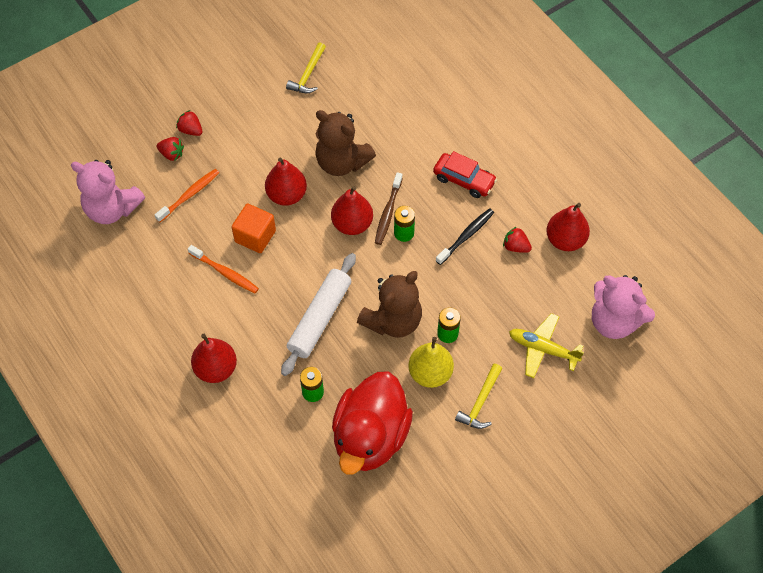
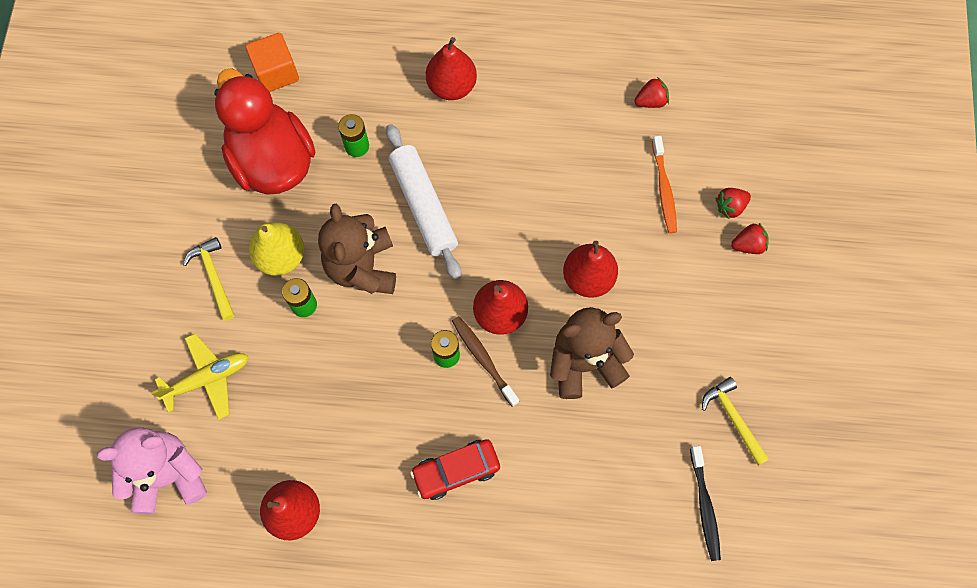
camera: 130 degrees right, 10 degrees up
(112, 209) = (704, 112): pink teddy bear -> none
(225, 272) = (545, 160): orange toothbrush -> none
(255, 236) = (564, 214): orange cube -> orange cube (276, 72)
(466, 236) = (389, 414): black toothbrush -> black toothbrush (705, 506)
(515, 247) = (333, 453): red strawberry -> red strawberry (651, 101)

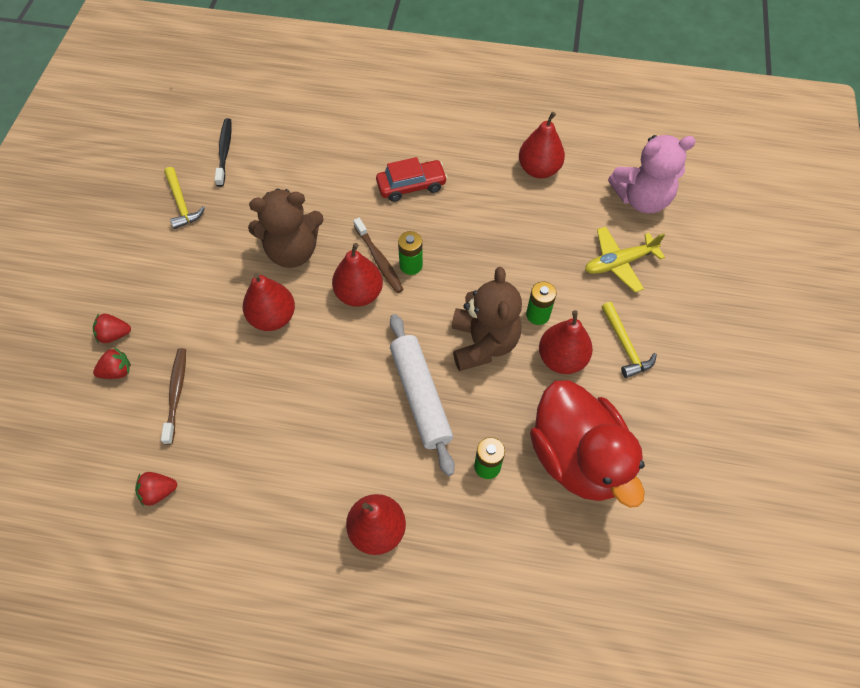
camera: 175 degrees left, 10 degrees down
(276, 72) = (581, 566): orange cube -> none
(281, 257) = (561, 358): yellow pear -> red pear
(664, 189) = (176, 393): orange toothbrush -> brown toothbrush

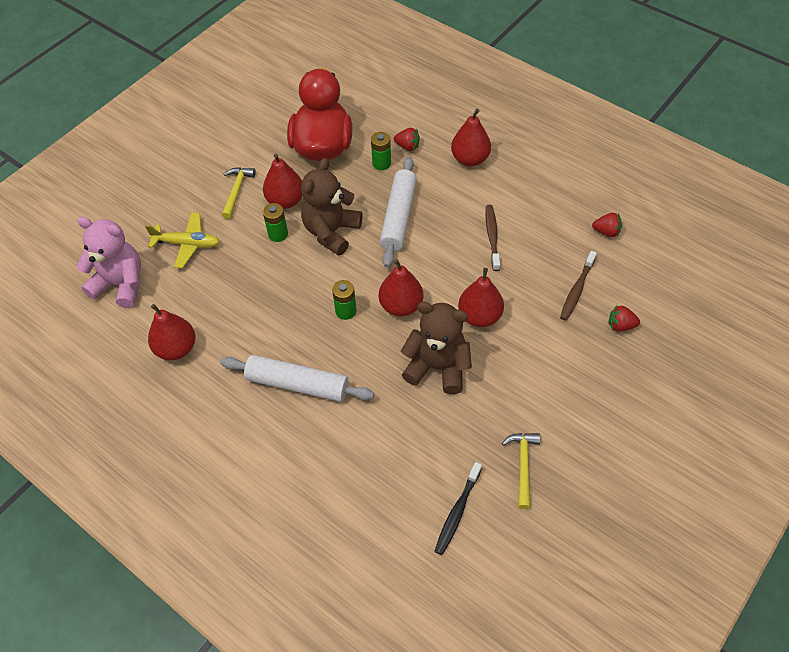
camera: 150 degrees left, 5 degrees down
(114, 335) = (617, 357): red strawberry -> red strawberry (407, 146)
(379, 260) = (368, 327): brown toothbrush -> brown toothbrush (492, 237)
(411, 186) = (297, 384): red car -> white rolling pin

